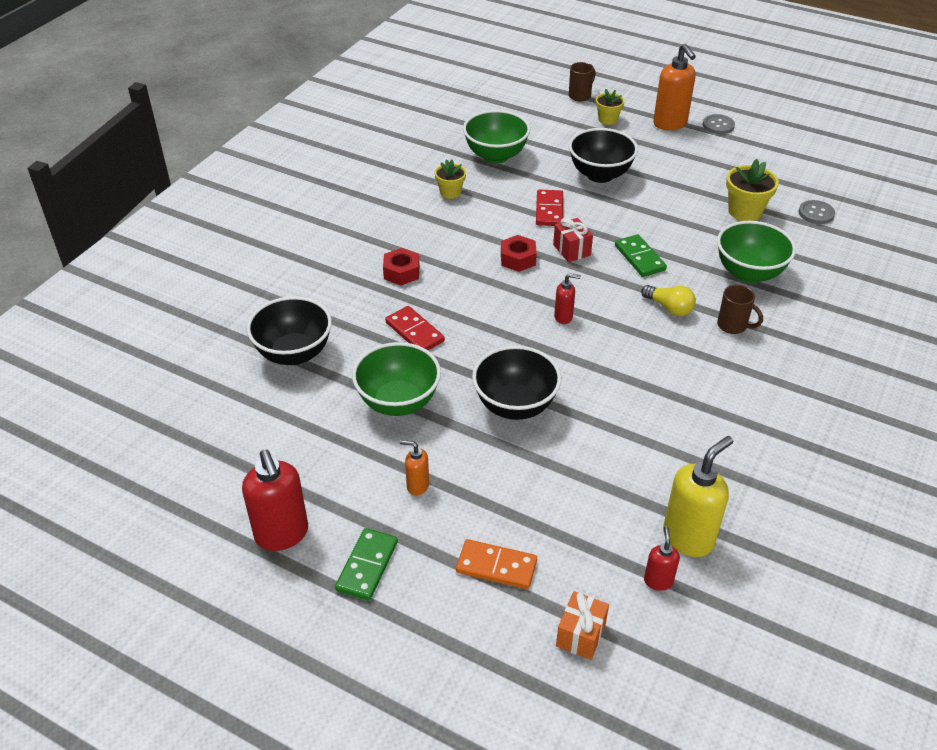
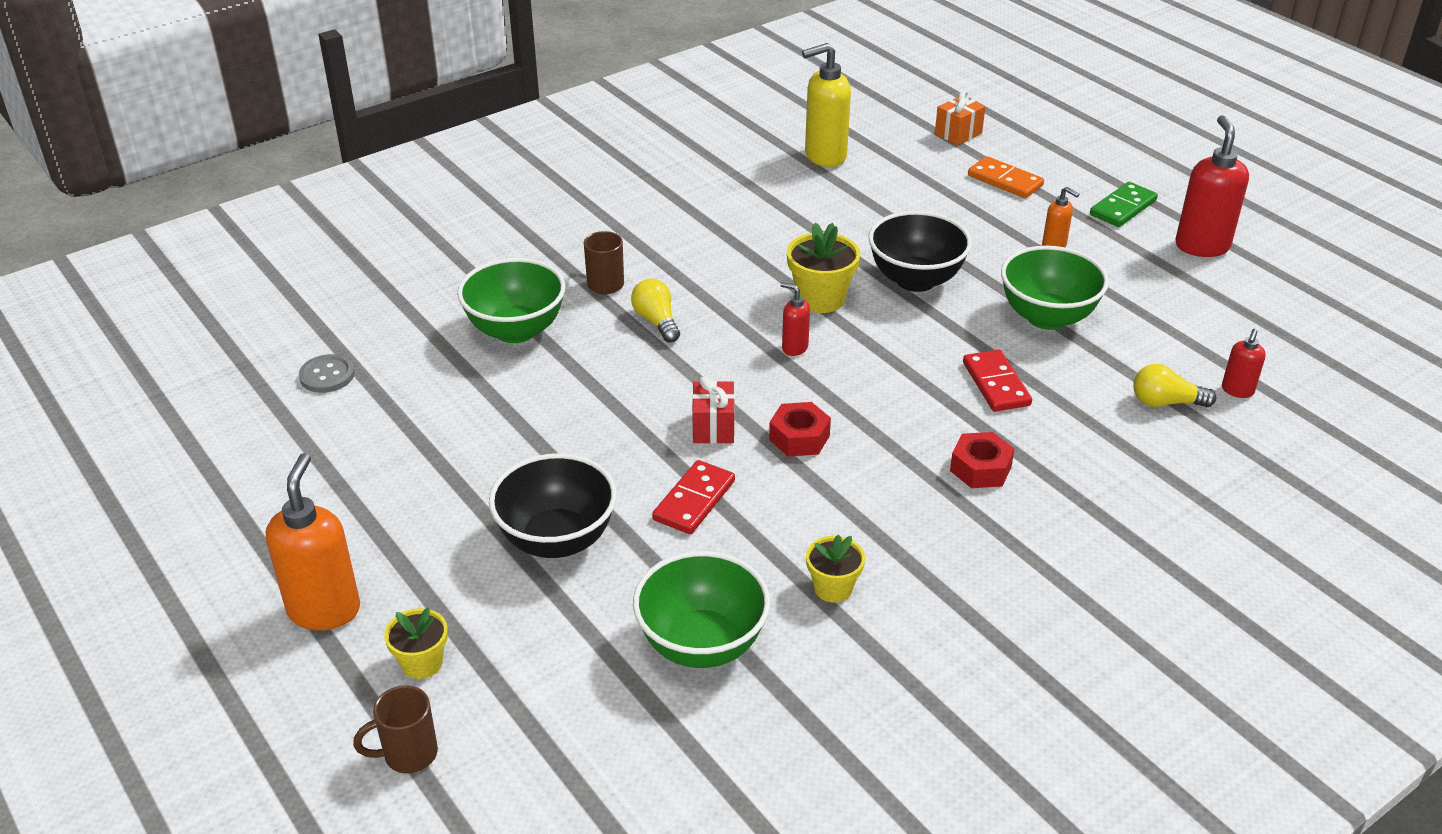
camera: 155 degrees left, 5 degrees down
(294, 353) = (1165, 402): black bowl -> yellow light bulb
(640, 258) = (631, 389): green domino -> none
(658, 581) = (873, 142): red soap dispenser -> red soap dispenser (1237, 391)
(718, 125) = (250, 575): grey button -> none
(745, 211) = (416, 408): yellow flower pot -> yellow flower pot (820, 299)

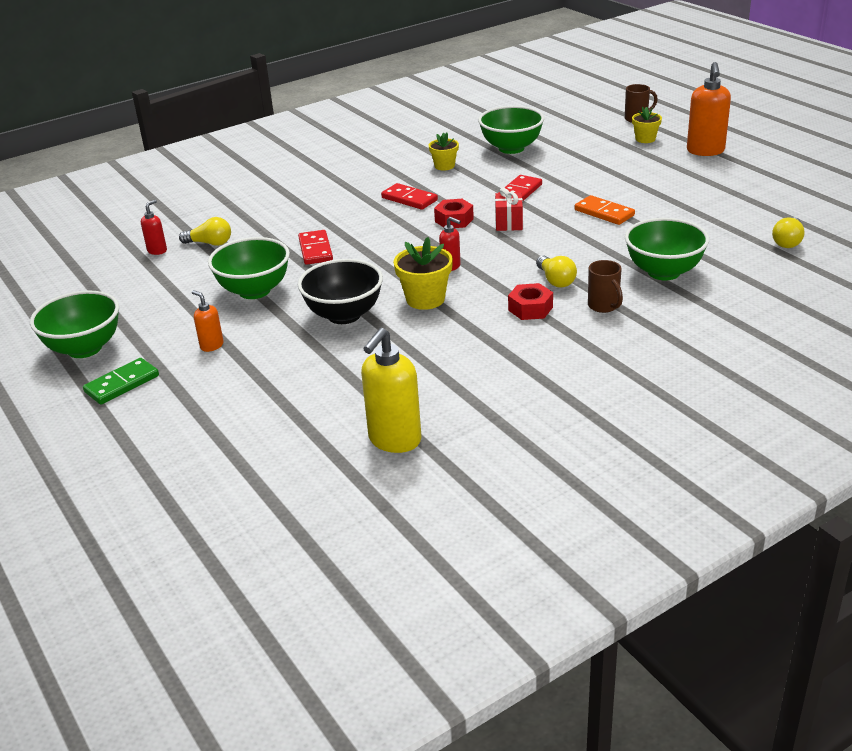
camera: 175 degrees left, 5 degrees down
(327, 375) = (788, 242): grey button -> yellow light bulb
(557, 540) = (594, 176): black bowl -> none
(824, 156) = (394, 440): yellow soap dispenser -> yellow soap dispenser turned 135 degrees clockwise
(881, 492) = (409, 199): none -> red domino
(958, 133) = (232, 476): orange gift -> none
(980, 468) = (347, 210): red nut -> red nut (530, 308)
(1005, 180) = (215, 412): orange domino -> orange domino (604, 213)
(1201, 246) = (84, 348): red soap dispenser -> green bowl

